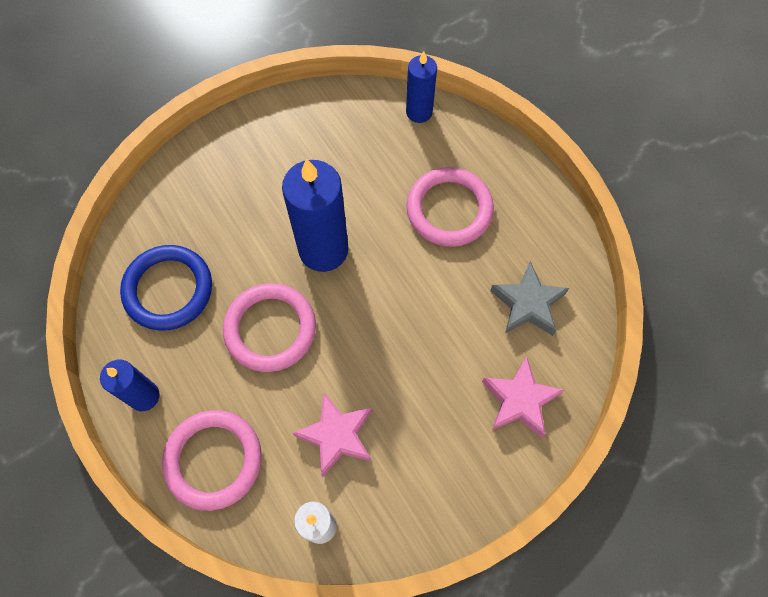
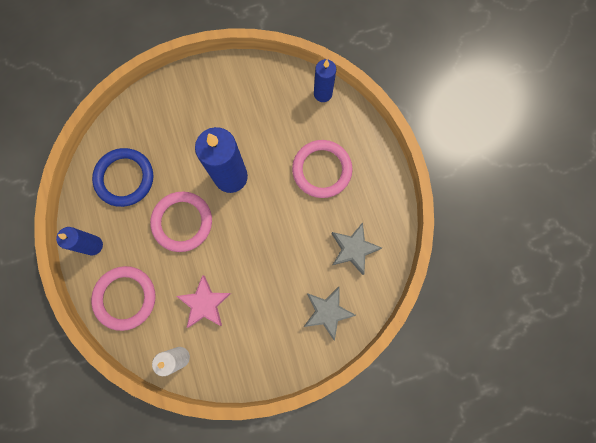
camera: 15 degrees right, 10 degrees up
(519, 400) = (327, 312): pink star -> grey star

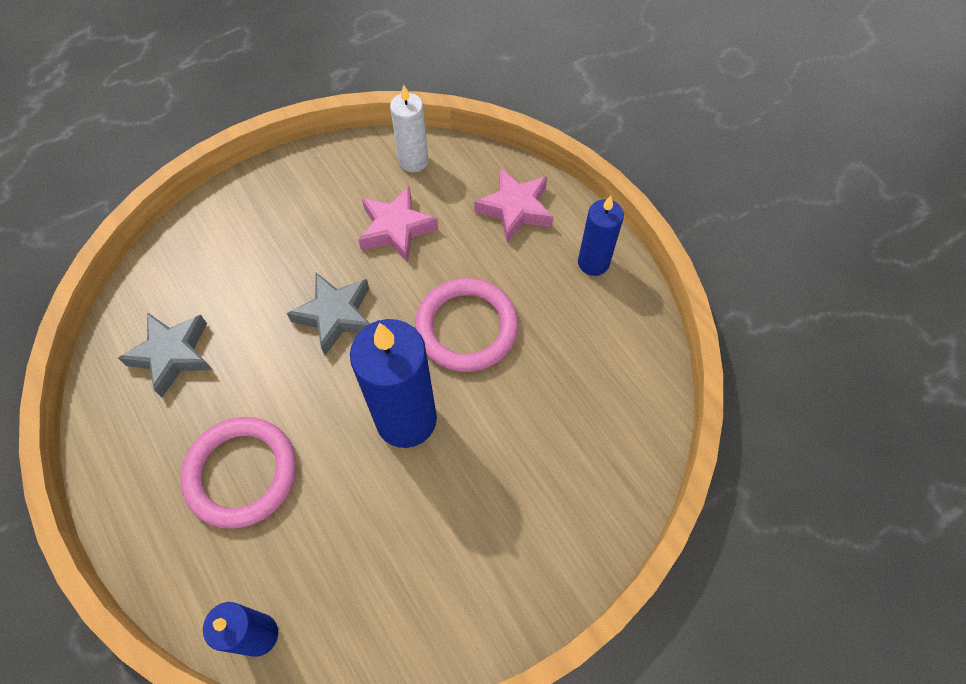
camera: 165 degrees right, 15 degrees down
(125, 178) = (588, 371): blue ring -> none
(125, 298) = (515, 209): pink ring -> pink star
(327, 312) = (208, 259): grey star -> grey star (335, 315)

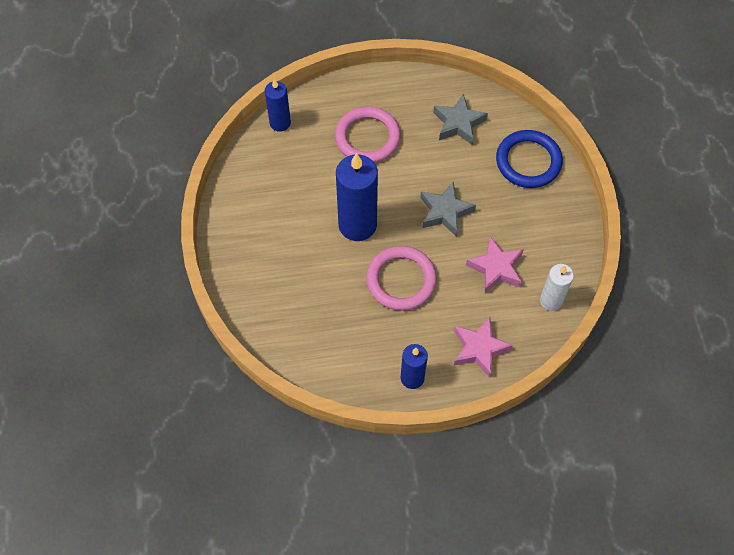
camera: 115 degrees right, 0 degrees up
(213, 247) = (528, 161): none -> blue ring

